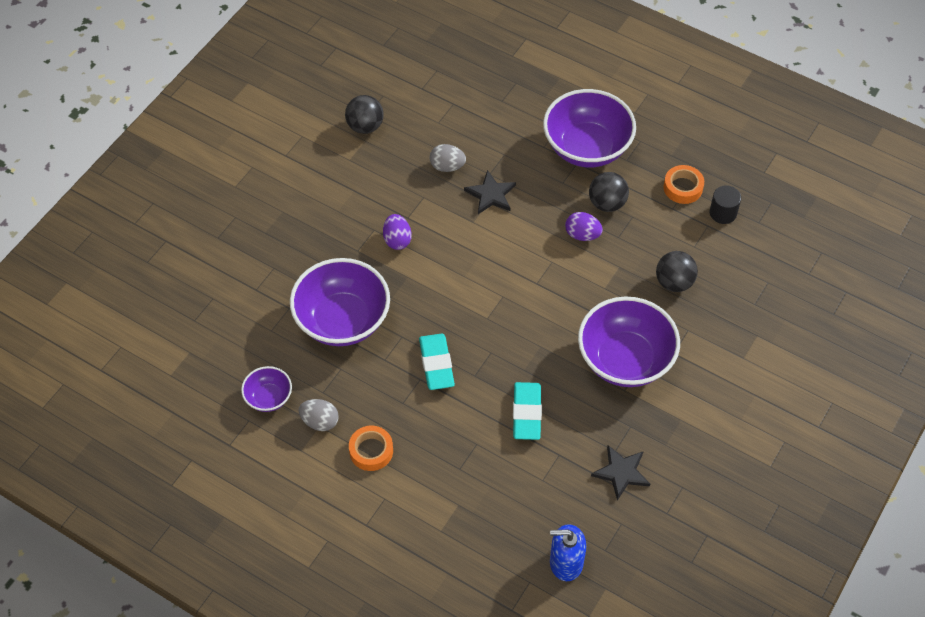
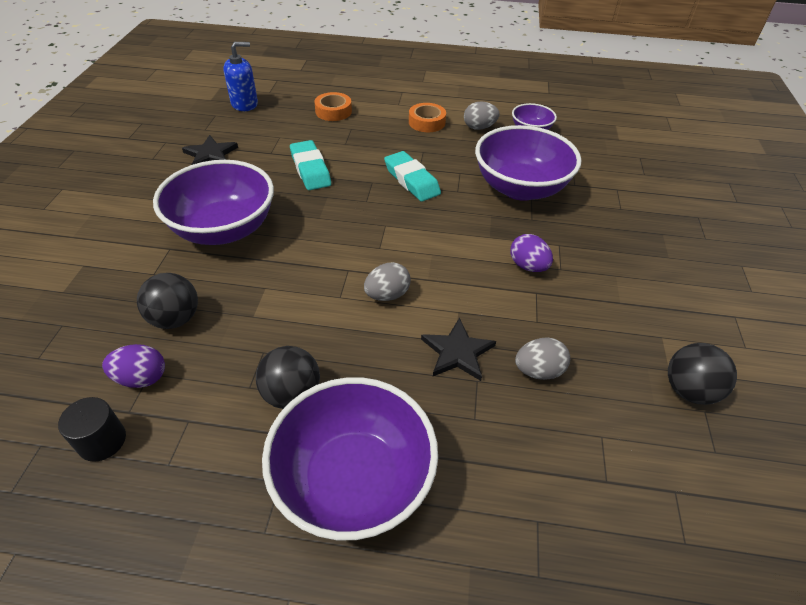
camera: 155 degrees right, 10 degrees down
(517, 251) = (387, 295): none -> grey egg
(582, 235) = (313, 339): purple egg -> purple egg (141, 378)
(683, 188) = (173, 463): orange tape -> orange tape (333, 111)

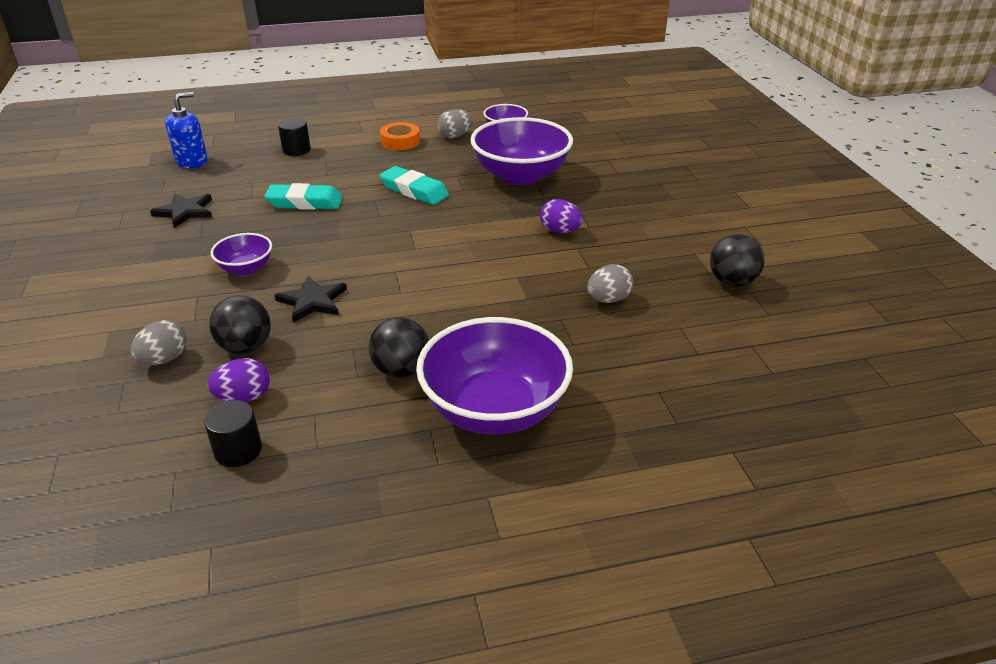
camera: 20 degrees left, 10 degrees down
(224, 229) = (246, 268): purple bowl -> purple bowl, size x0.49
(310, 169) = (305, 202): turquoise eraser -> turquoise eraser turned 45 degrees counterclockwise
(333, 111) = (296, 150): orange tape -> black cylinder
(387, 295) = (445, 280): grey egg -> grey egg (164, 359)
(457, 352) = (532, 304): black star -> black star (312, 301)

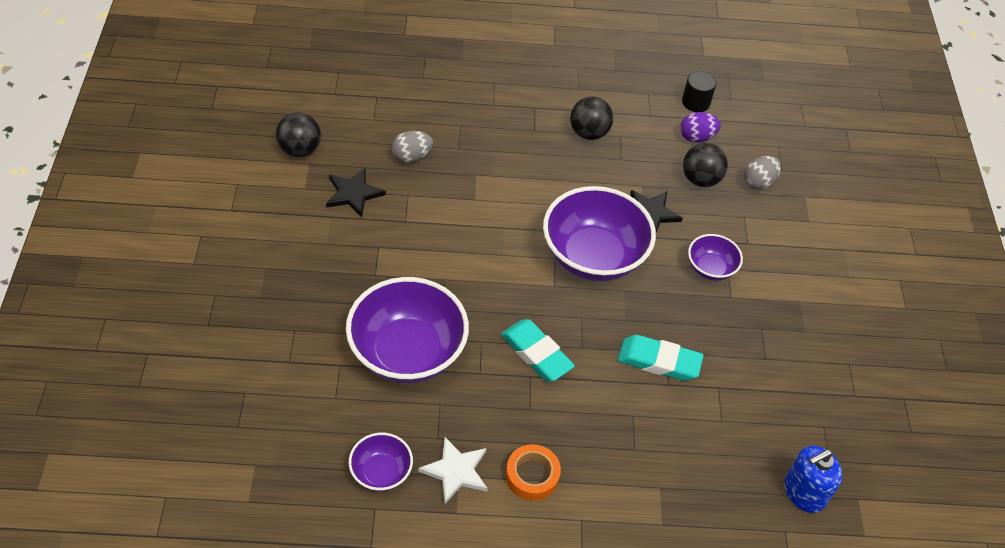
camera: 170 degrees left, 15 degrees up
(185, 212) = (787, 376): black star -> black star (353, 193)
(296, 150) = (671, 488): black cylinder -> none
(455, 136) = (456, 471): grey egg -> white star
(494, 409) = (534, 90): purple bowl -> purple bowl (593, 256)
(560, 231) = (409, 247): purple egg -> none

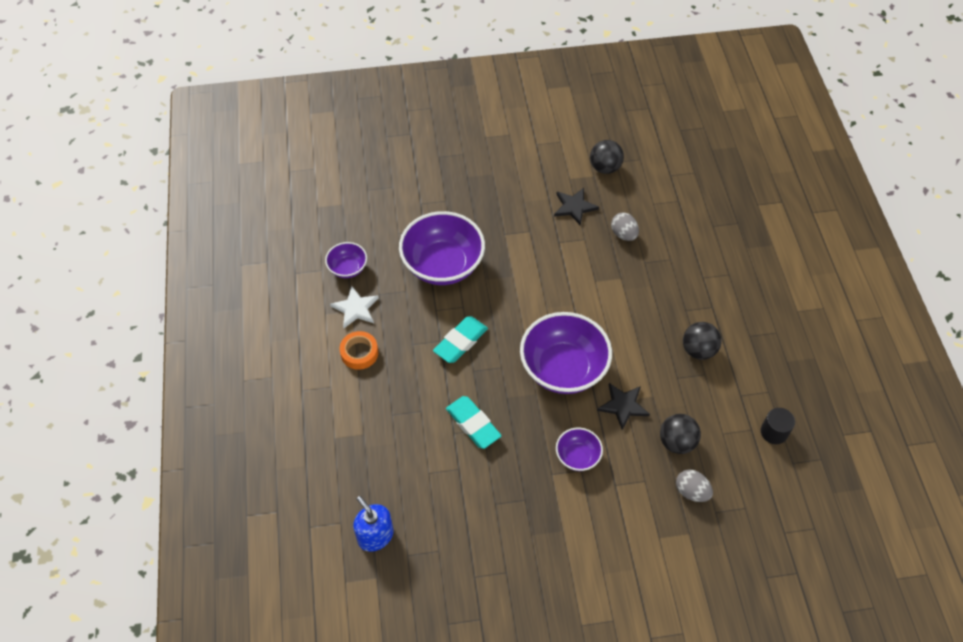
camera: 85 degrees right, 5 degrees up
(659, 361) = (473, 424): turquoise eraser -> turquoise eraser turned 45 degrees counterclockwise
(696, 137) = (728, 436): purple egg -> none

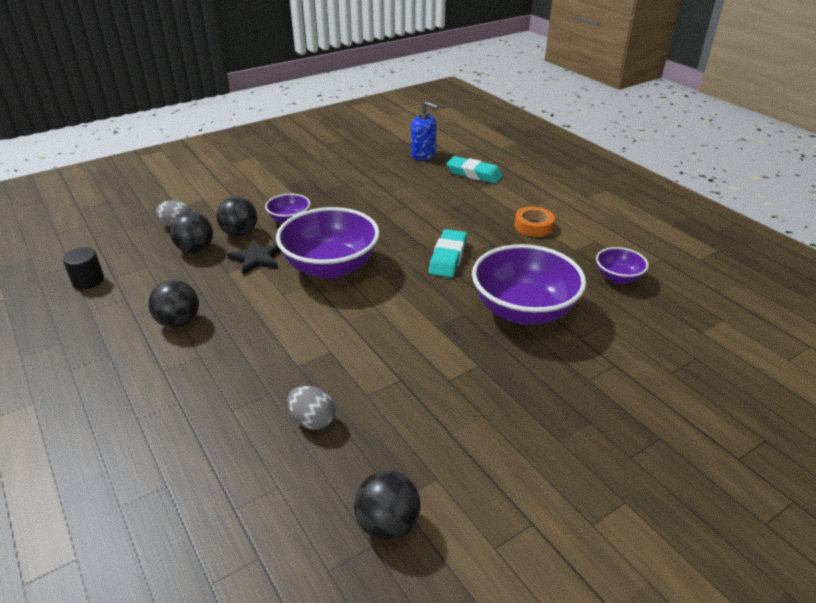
camera: 155 degrees right, 20 degrees down
(355, 308) = (572, 251): white star -> none
(473, 424) = (394, 214): turquoise eraser -> turquoise eraser (474, 174)
(574, 207) = (405, 435): black star -> none
(631, 453) = (240, 233): none -> black ball

